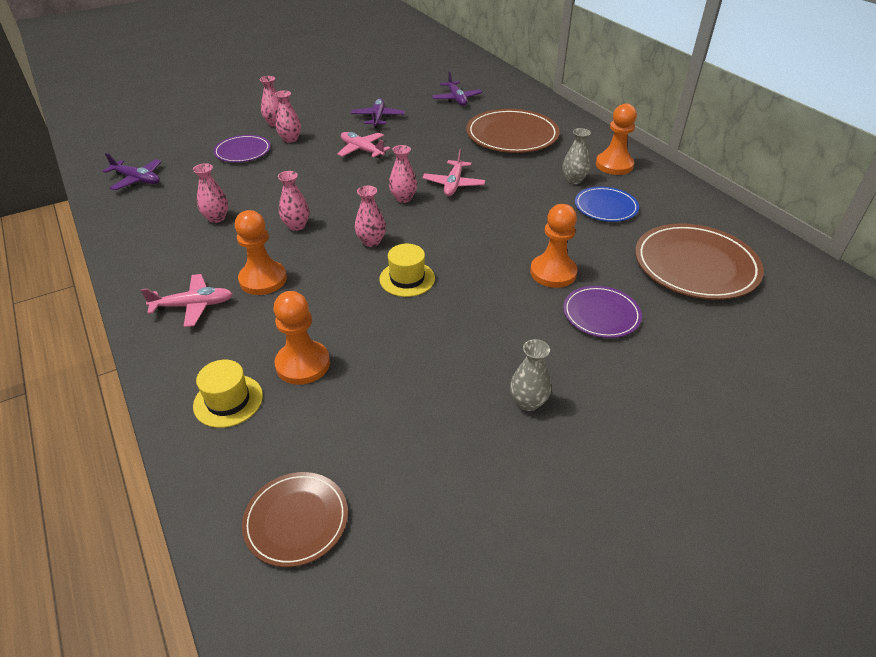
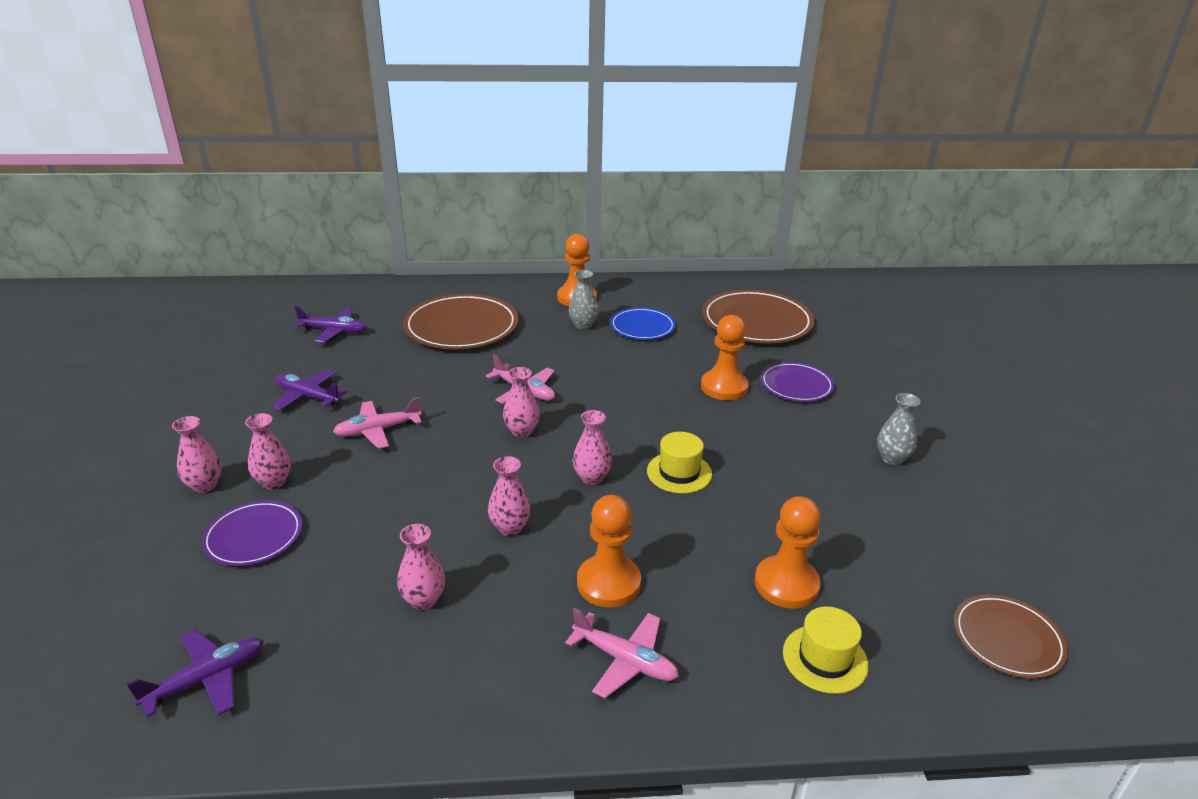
camera: 65 degrees left, 10 degrees down
(193, 306) = (625, 661): pink plane -> pink plane turned 105 degrees clockwise

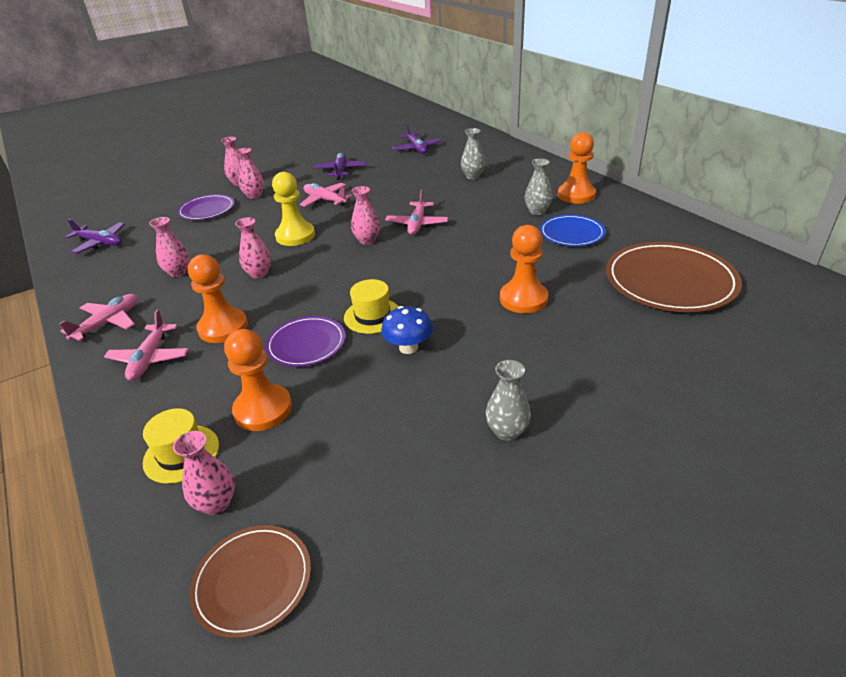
camera: 65 degrees right, 5 degrees up
(445, 477) = (295, 236): none -> yellow pawn
(461, 327) = (472, 176): brown plate -> grey vase
(497, 694) = (108, 323): none -> pink plane
(592, 478) = (335, 283): pink vase -> pink vase (216, 503)
(749, 468) = (408, 347): none -> blue mushroom
(796, 385) = (577, 336): purple plate -> purple plate (306, 344)

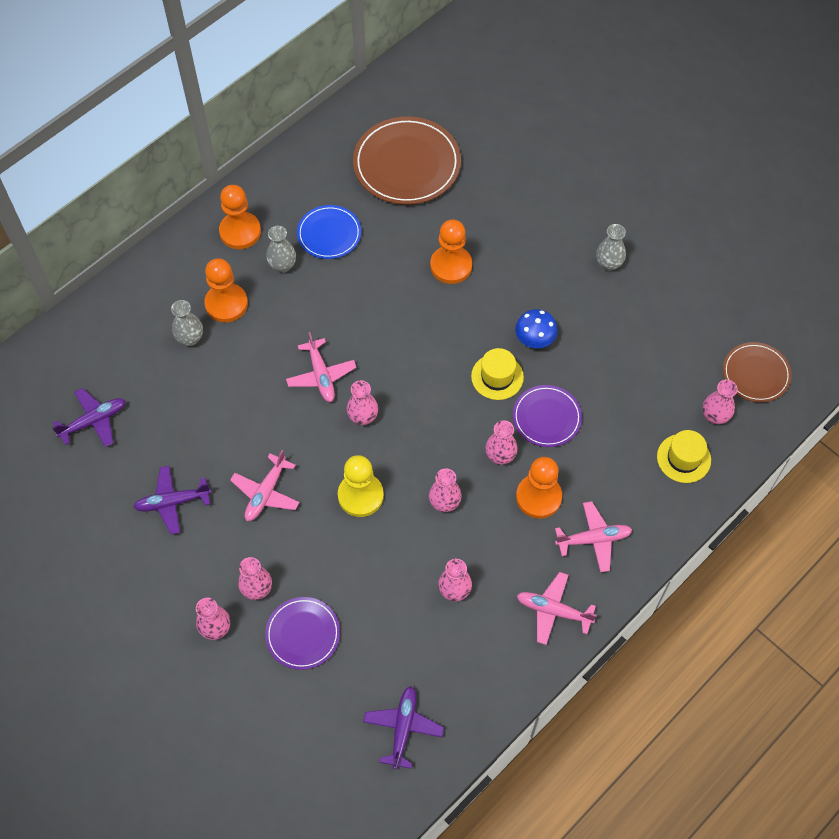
camera: 105 degrees left, 25 degrees up
(263, 409) = (628, 421): orange pawn -> orange pawn (226, 304)
(283, 308) = (500, 456): none -> pink vase
(417, 224) = (321, 375): pink plane -> pink plane turned 75 degrees clockwise

